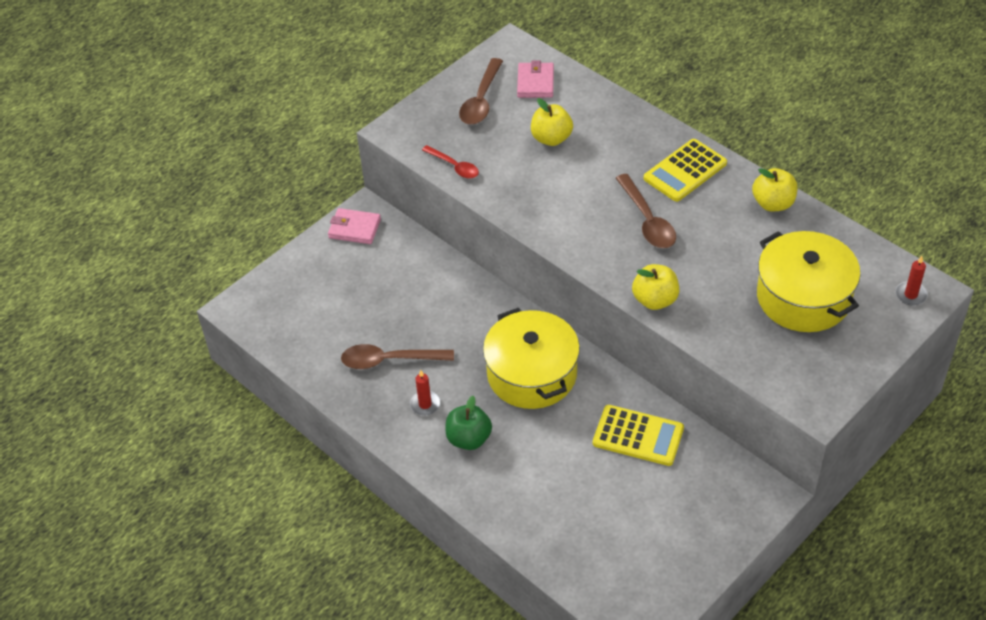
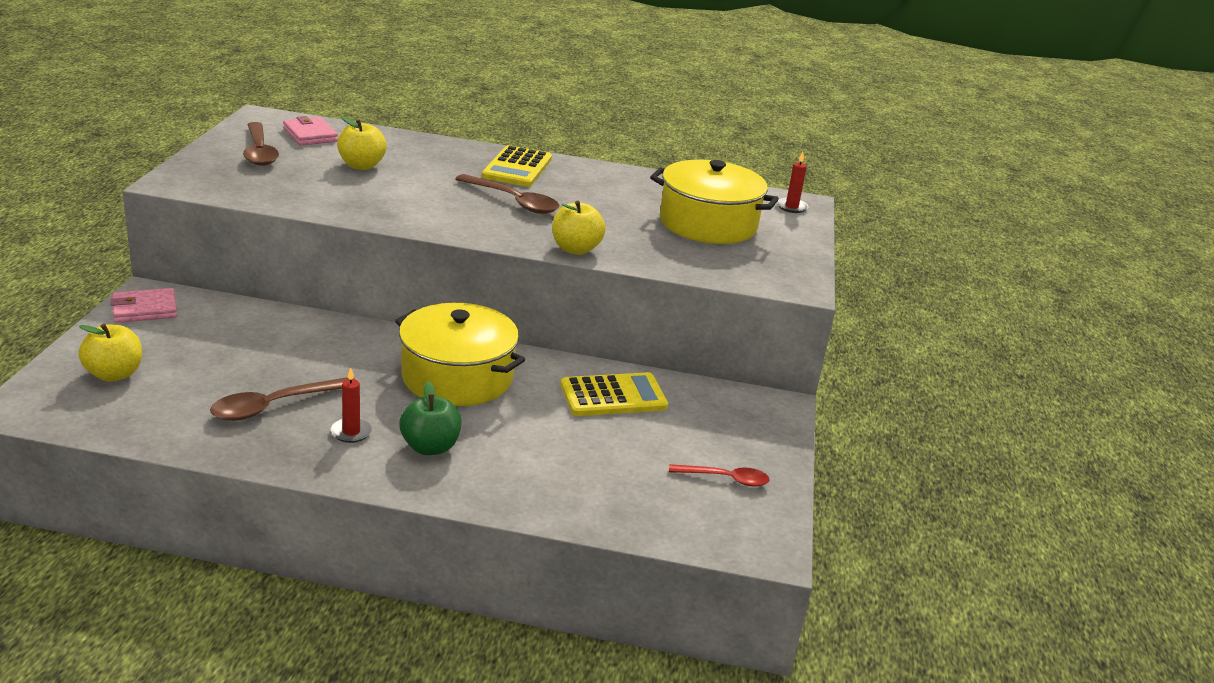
camera: 40 degrees left, 20 degrees down
(454, 166) = (268, 197): red spoon -> red spoon (725, 479)
(773, 203) = (618, 175): yellow apple -> yellow apple (114, 374)

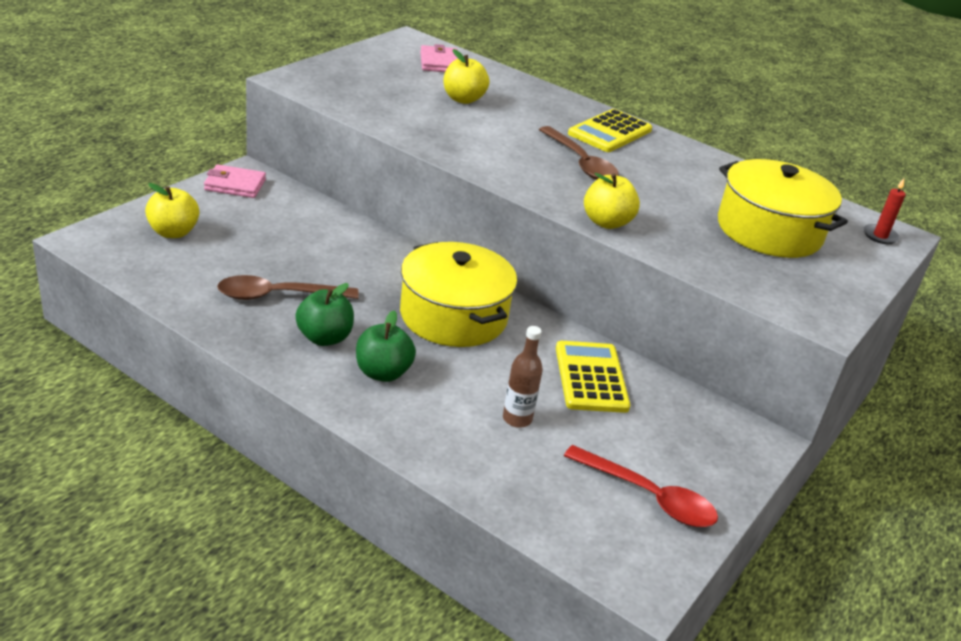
camera: 25 degrees right, 5 degrees up
(259, 152) = (383, 68): brown spoon -> none
(351, 432) = (324, 338): red candle -> green apple
(577, 450) = (517, 419): none -> brown bottle
(613, 396) = (590, 377): yellow calculator -> yellow calculator turned 105 degrees counterclockwise
(725, 479) = (648, 496): red spoon -> red spoon, size x1.53

